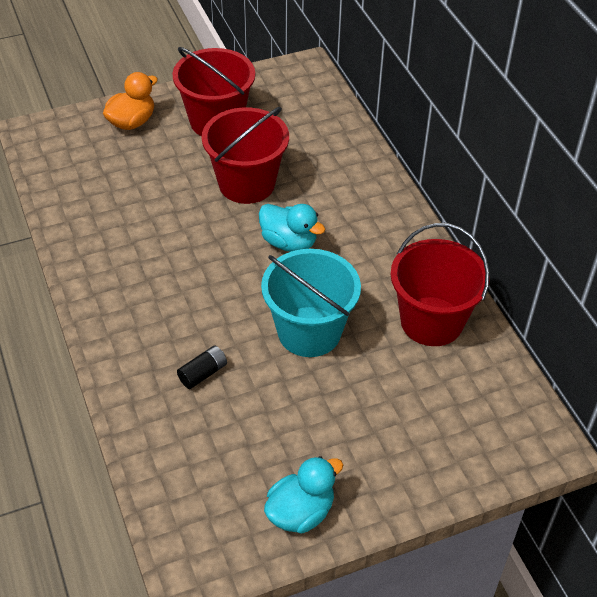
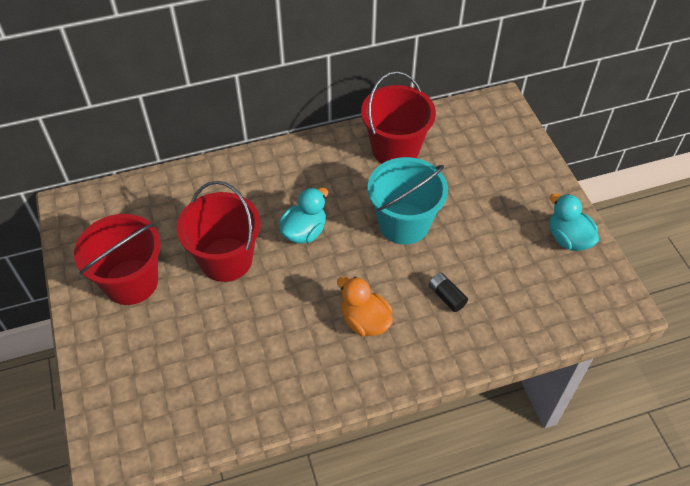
camera: 85 degrees left, 5 degrees up
(132, 122) = (113, 358): orange duck -> orange duck (365, 321)

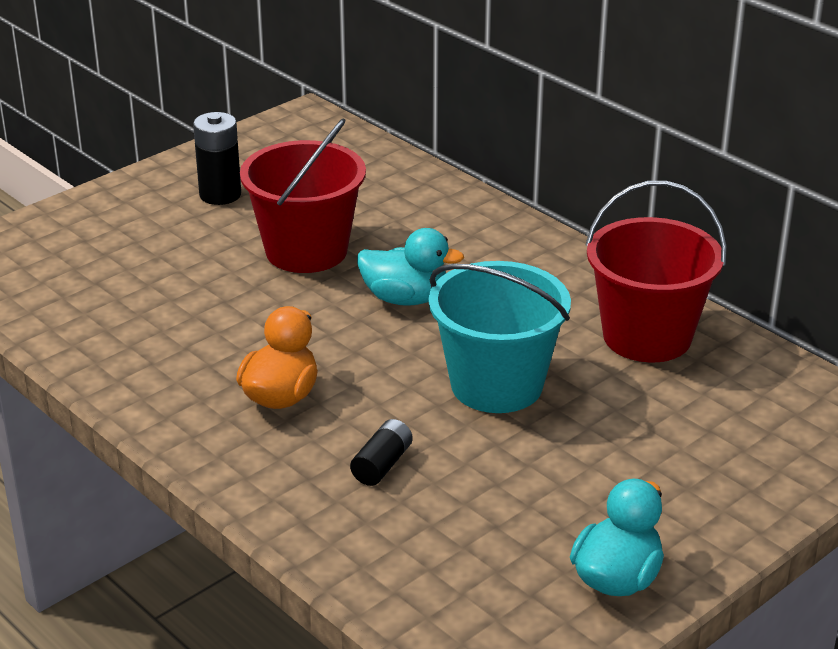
camera: 65 degrees right, 20 degrees down
(131, 282) = (220, 195): red bucket -> black battery

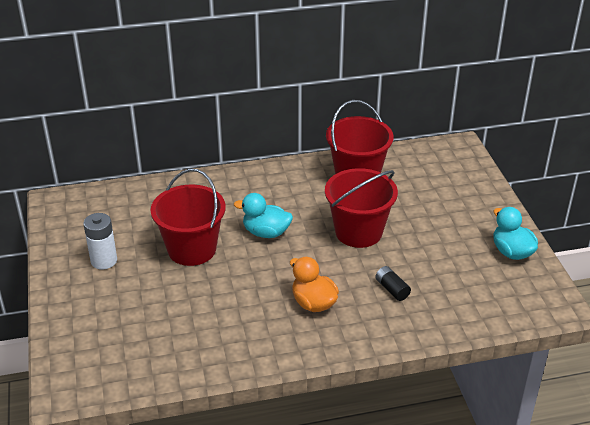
camera: 60 degrees left, 5 degrees up
(220, 195) = (104, 260): black battery -> white battery
(405, 298) = (266, 232): turquoise duck -> turquoise duck turned 120 degrees counterclockwise
(496, 385) = (358, 232): turquoise bucket -> red bucket

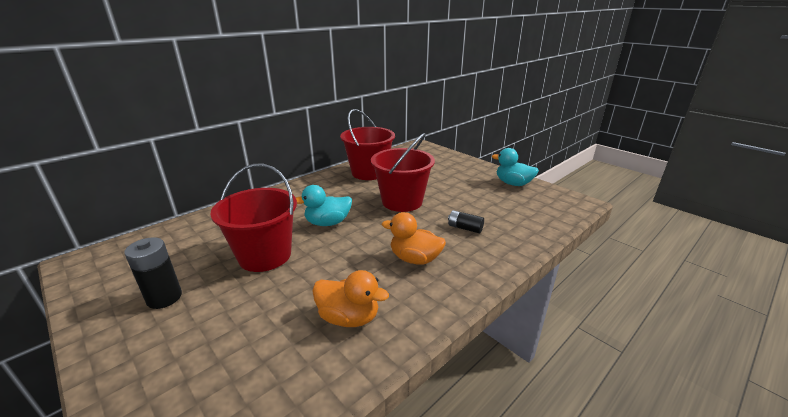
camera: 30 degrees left, 10 degrees down
(104, 260) = (164, 298): white battery -> black battery
(221, 332) = (349, 317): none -> orange duck

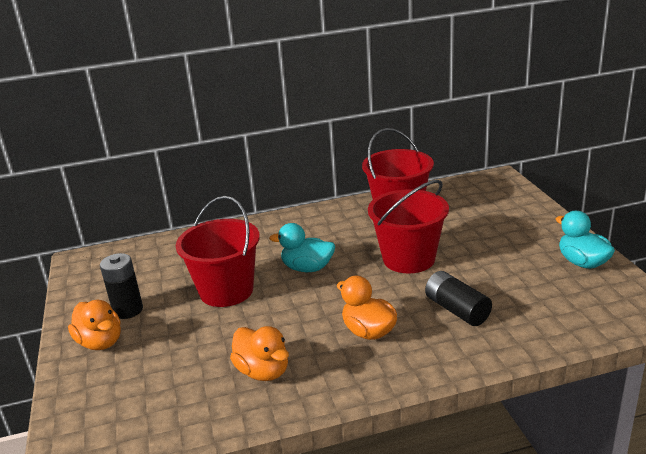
camera: 30 degrees right, 0 degrees up
(145, 340) = (100, 342): none -> orange duck
(465, 228) = (456, 310): black battery -> black battery, size x1.52

